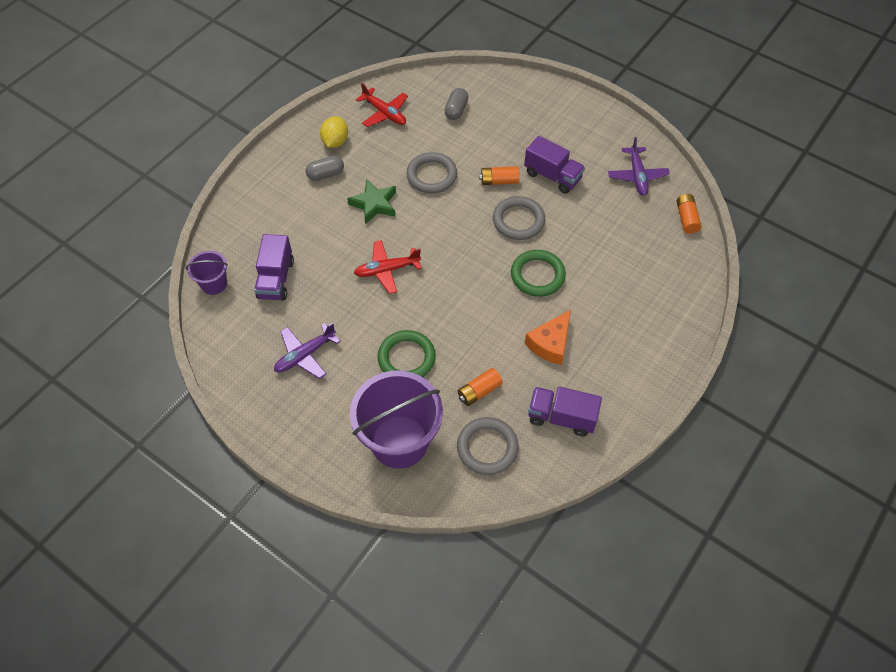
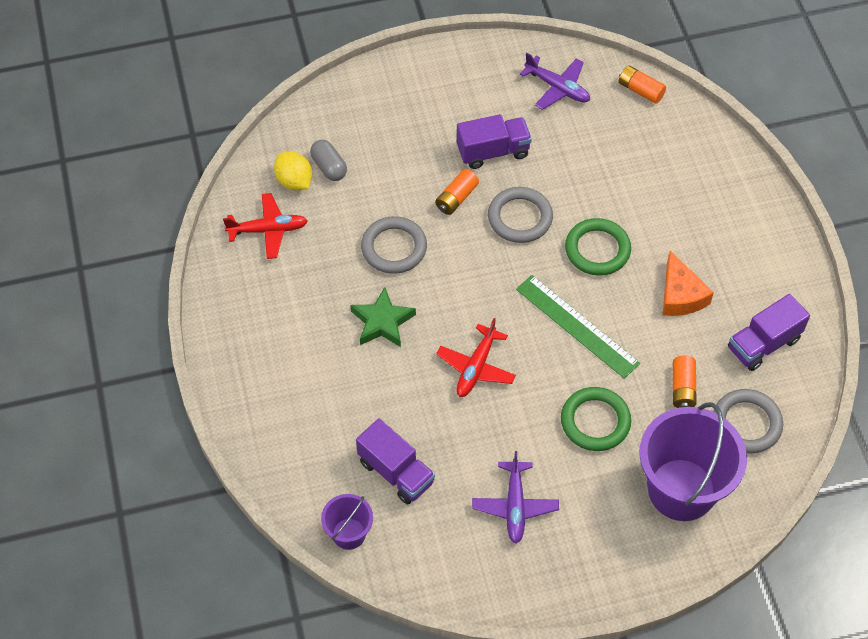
camera: 50 degrees left, 0 degrees up
(325, 174) = (299, 338): grey capsule -> none
(335, 141) = (262, 300): yellow lemon -> yellow lemon (294, 181)
(469, 302) = (577, 326): none -> green ruler

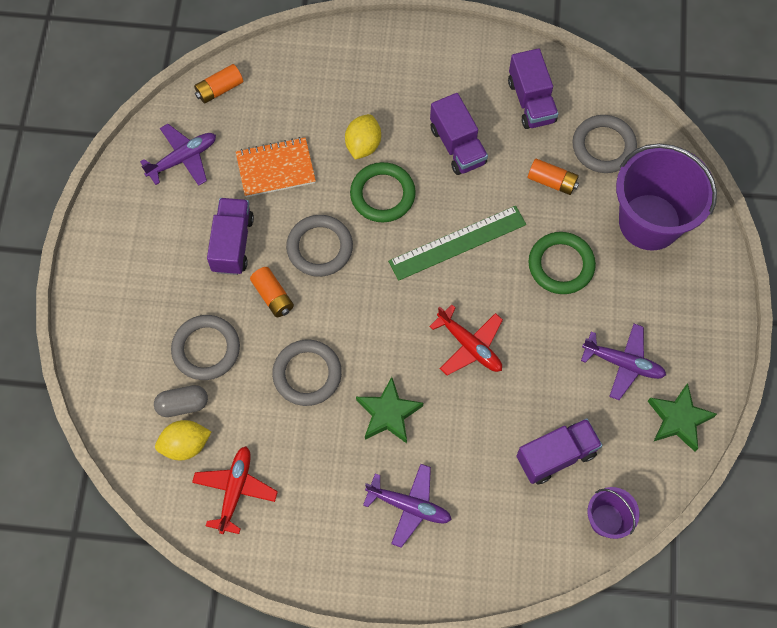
camera: 70 degrees left, 10 degrees up
(302, 365) = (409, 506): none -> purple plane
(386, 166) = (206, 349): none -> grey ring
(477, 573) = (678, 419): none -> green star
(582, 159) = (275, 168): none -> orange notebook
(641, 218) = (363, 145): none -> yellow lemon
(680, 295) = (457, 146): orange cheese -> purple truck

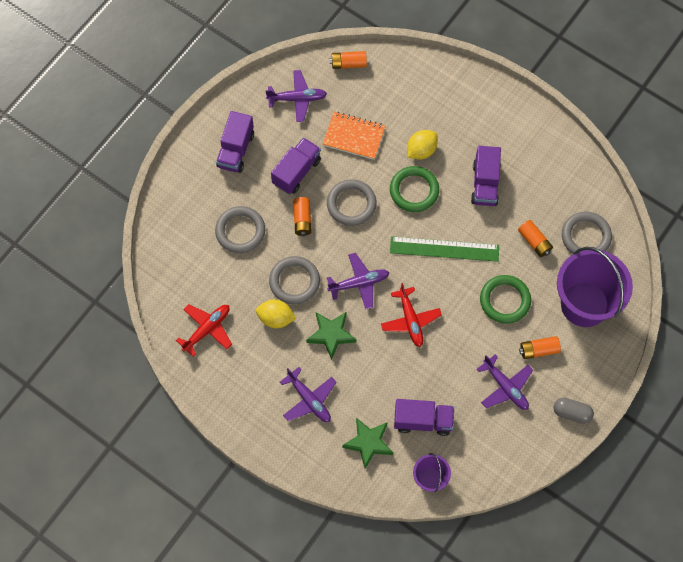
camera: 30 degrees right, 0 degrees up
(183, 405) = (205, 258): grey capsule -> grey capsule (572, 413)
(185, 445) = (193, 284): yellow lemon -> yellow lemon (276, 318)
(384, 334) = (359, 283): none -> purple plane
(531, 101) = (555, 179): purple truck -> purple truck (236, 150)
(633, 301) = (538, 350): none -> orange battery
(678, 419) = (519, 443): green star -> green star (368, 443)

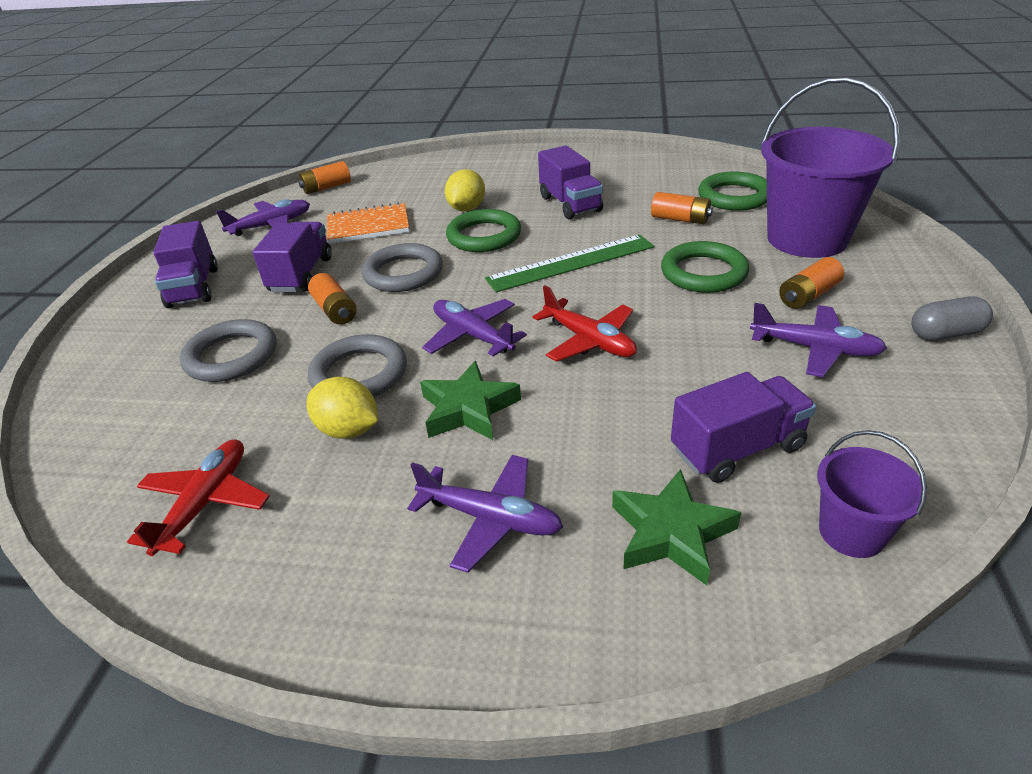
camera: 25 degrees left, 30 degrees down
(276, 318) = (348, 430): yellow lemon -> yellow lemon turned 45 degrees clockwise
(359, 283) = (472, 335): purple plane -> purple plane turned 90 degrees counterclockwise
(586, 236) = (734, 196): grey ring -> green ring

